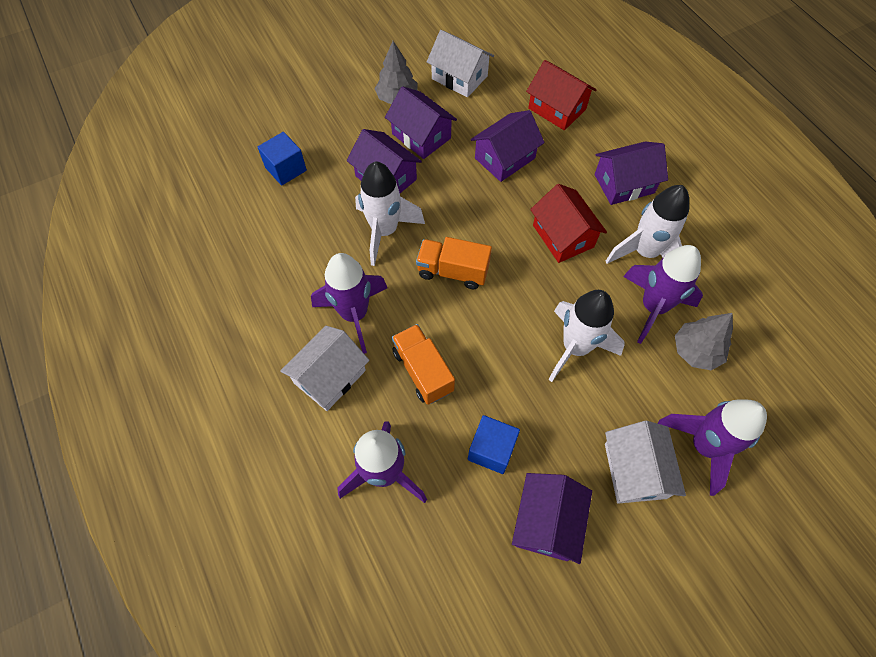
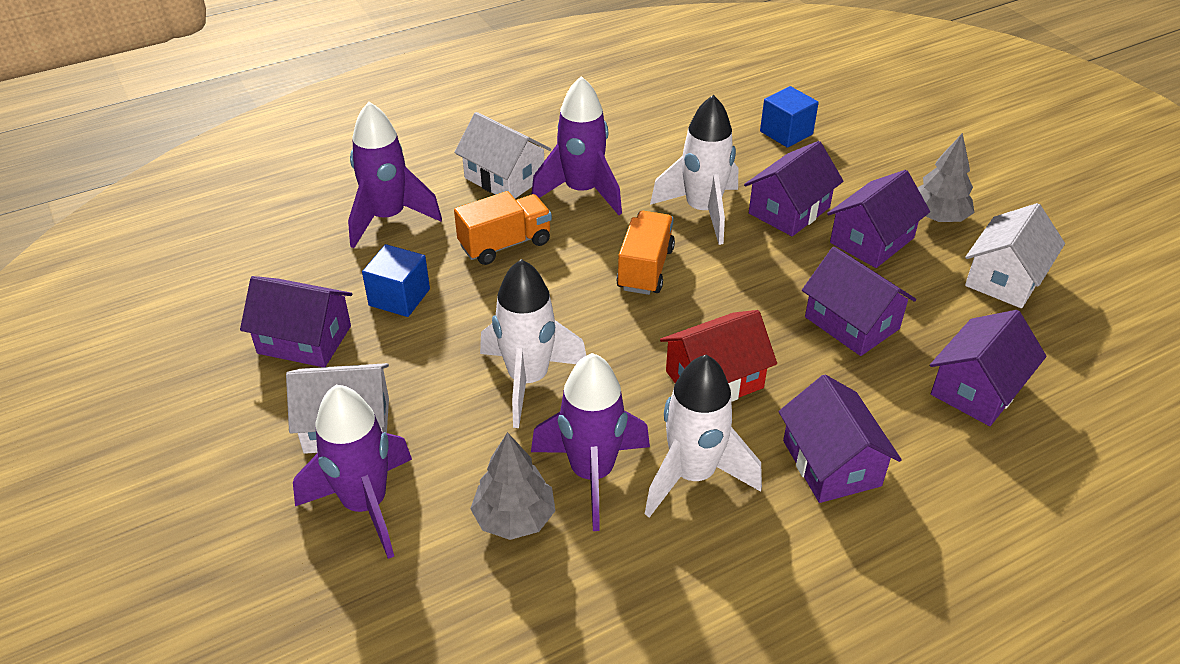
camera: 90 degrees right, 20 degrees down
(557, 109) = (977, 389): red house -> purple house

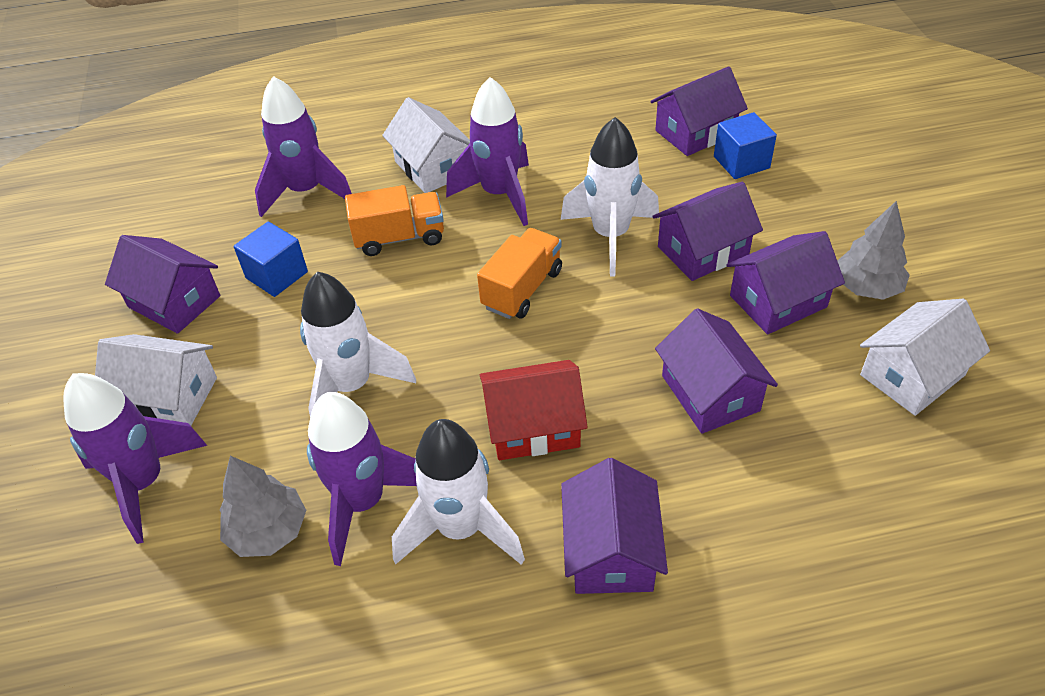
camera: 20 degrees right, 5 degrees up
(977, 389) = (817, 502): purple house -> purple house (695, 132)

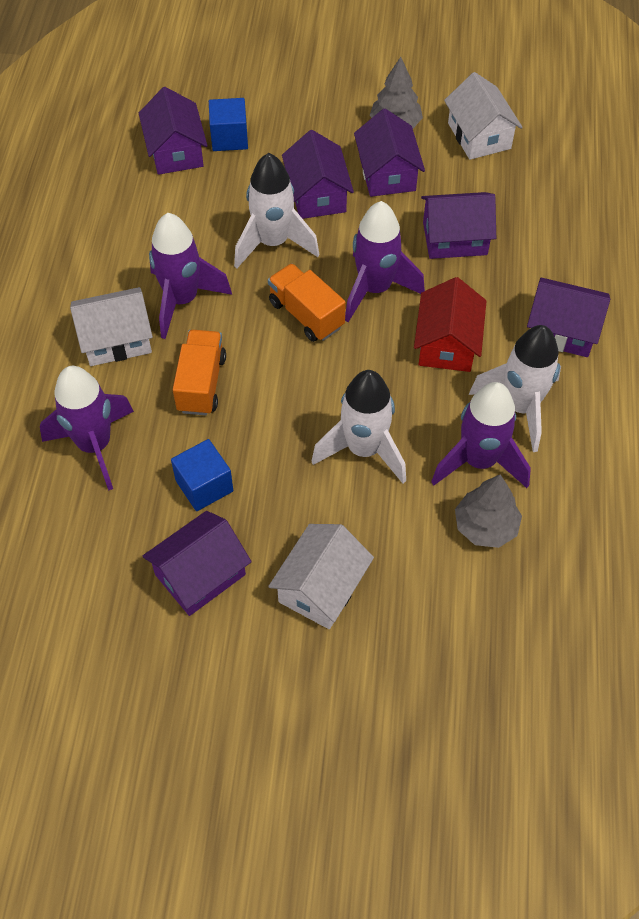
camera: 75 degrees left, 10 degrees up
(144, 483) = (410, 611): purple rocket -> purple rocket (375, 289)

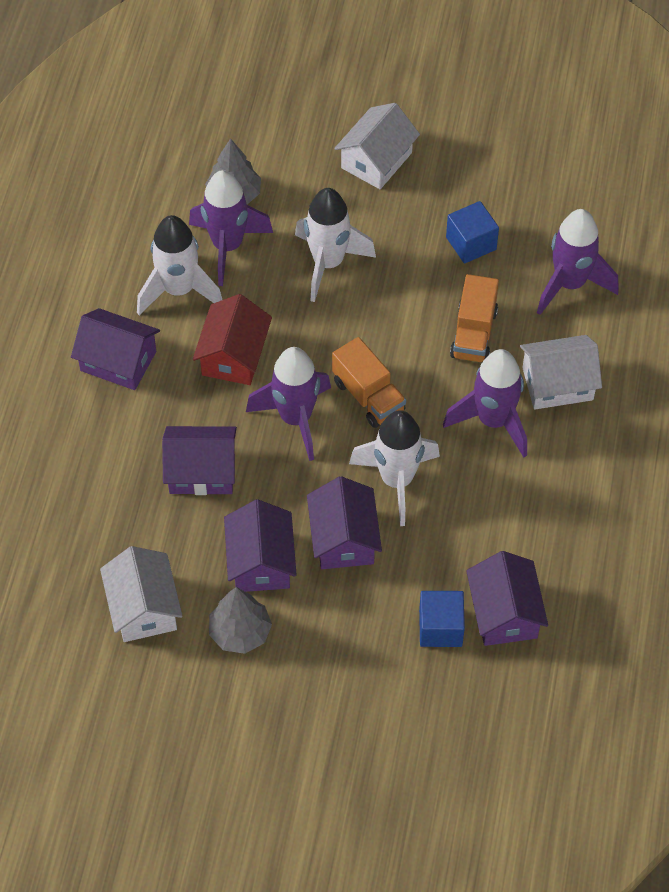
camera: 175 degrees left, 0 degrees up
(200, 574) = (474, 176): purple house -> none

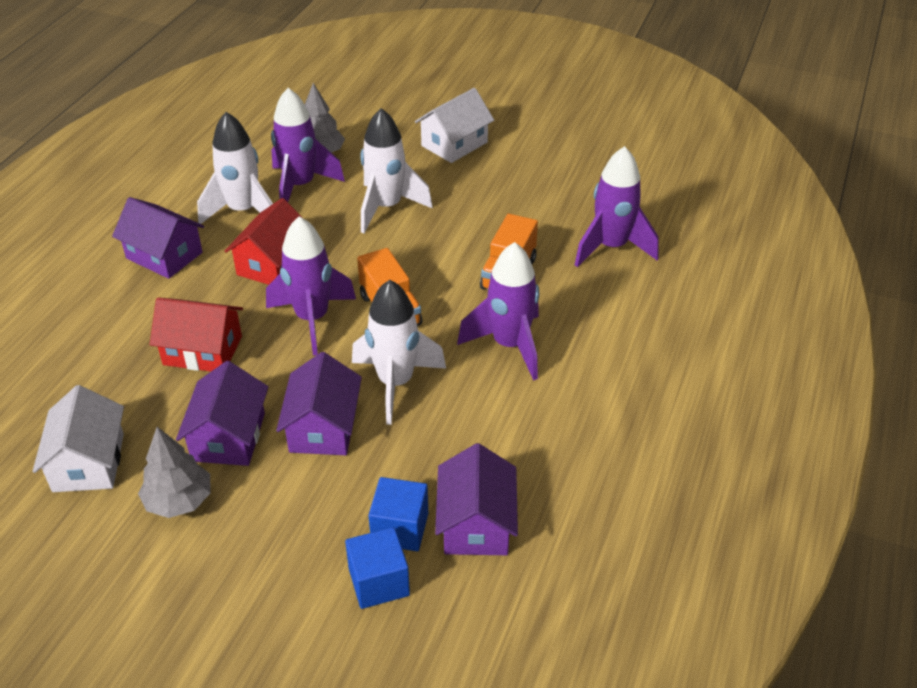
camera: 10 degrees right, 15 degrees down
(201, 471) = (202, 350): purple house -> red house
(471, 243) = (524, 208): blue cube -> blue cube (379, 582)
(557, 383) = (582, 323): white house -> none

